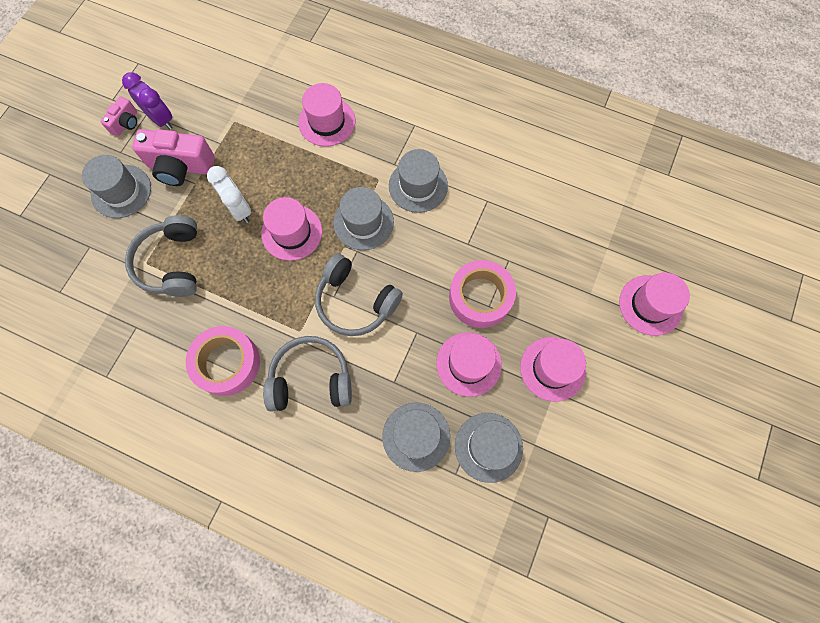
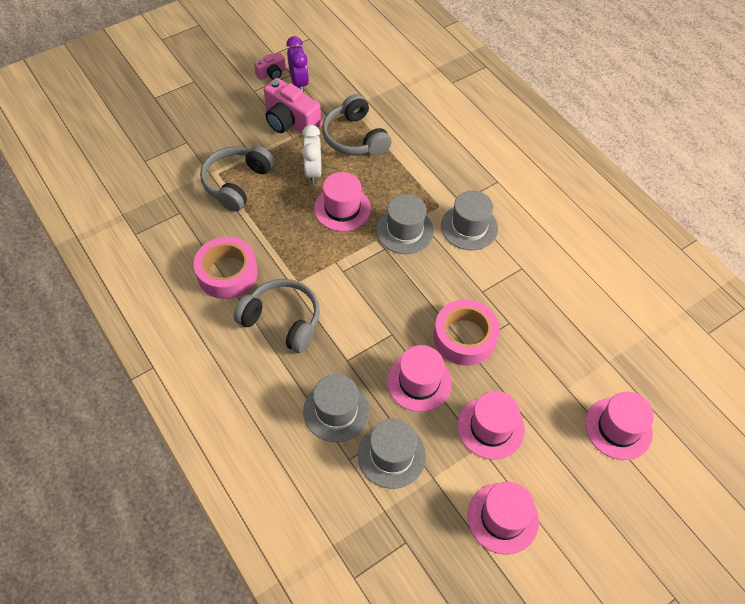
camera: 30 degrees right, 15 degrees down
(121, 191) = (235, 117): grey hat -> none
(327, 122) = (426, 145): pink hat -> pink hat (502, 518)
(355, 302) = (357, 284): grey headphones -> grey headphones (355, 137)

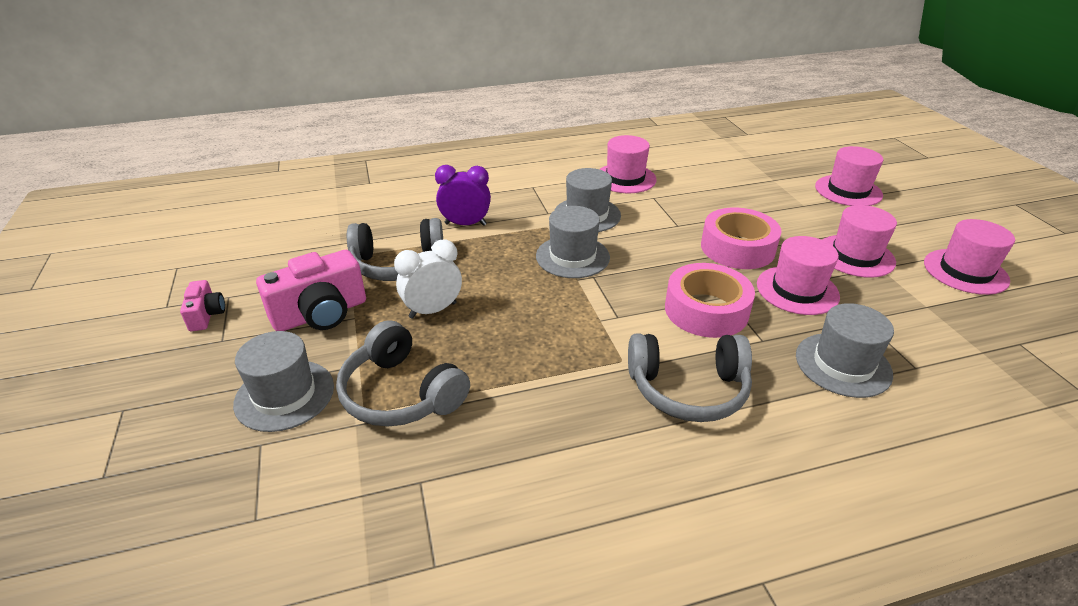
camera: 70 degrees left, 20 degrees down
(227, 273) = (582, 437): pink tape -> pink tape (706, 310)
(282, 320) = (688, 389): grey headphones -> grey headphones turned 135 degrees counterclockwise
(299, 83) = (254, 292): purple clock -> purple clock (465, 224)
(313, 172) = (433, 310): white clock -> white clock turned 45 degrees counterclockwise
(342, 208) = (512, 297): pink hat -> pink hat (625, 178)
(391, 455) = (903, 331): grey hat -> grey hat (284, 395)

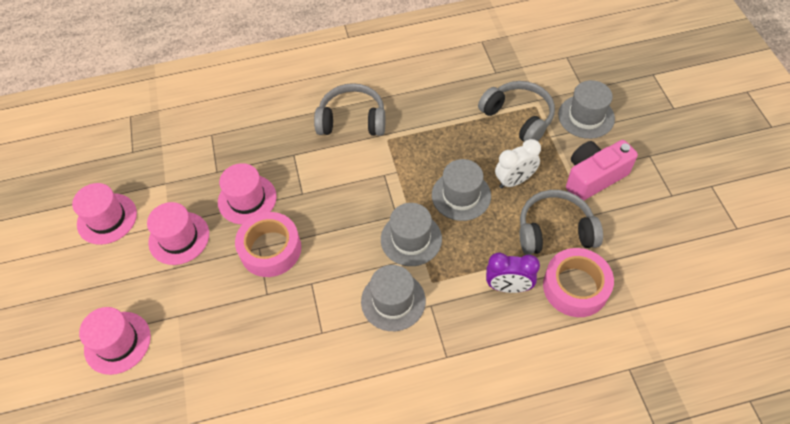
camera: 175 degrees left, 20 degrees up
(206, 315) = (675, 177): pink camera -> none
(625, 178) = (343, 373): pink hat -> none
(706, 310) = (321, 180): pink tape -> pink tape (575, 287)
(843, 364) = (253, 136): grey hat -> grey hat (461, 195)

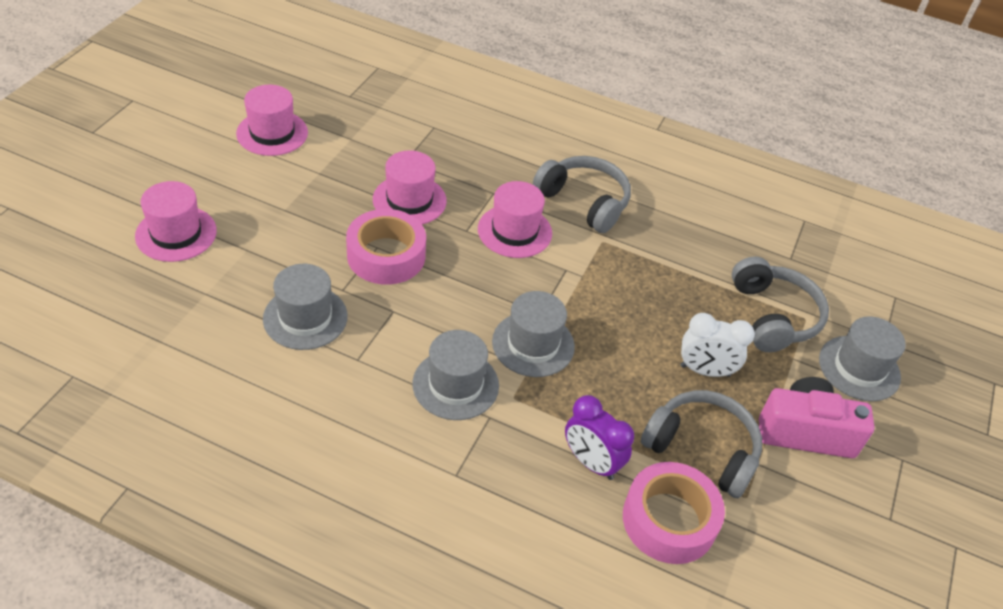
camera: 30 degrees right, 10 degrees down
(179, 238) = (315, 189): pink hat -> pink hat (514, 231)
(461, 195) = (629, 343): grey hat -> grey hat (305, 317)

